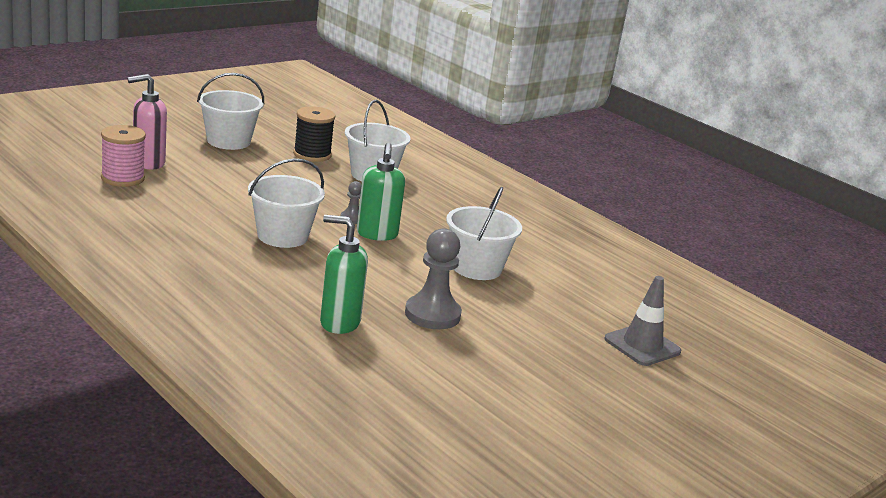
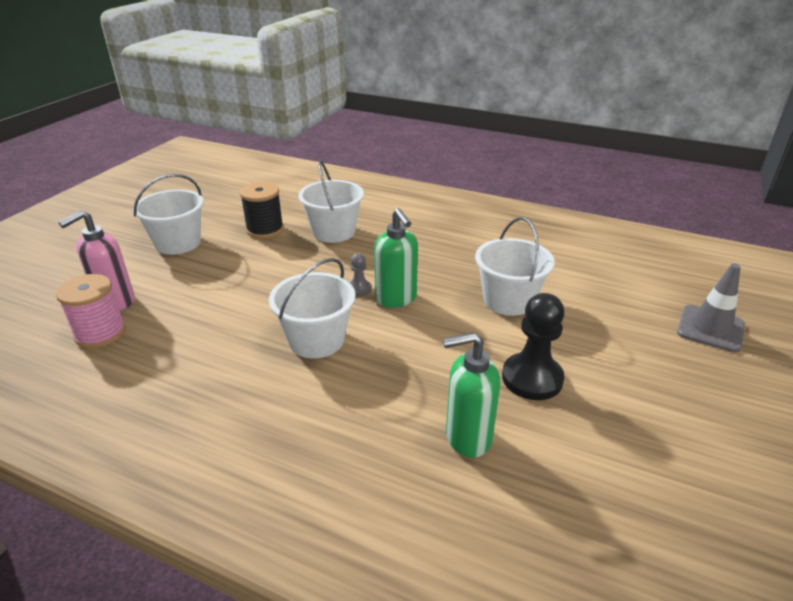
camera: 20 degrees left, 10 degrees up
(432, 314) = (532, 378): grey pawn -> black pawn

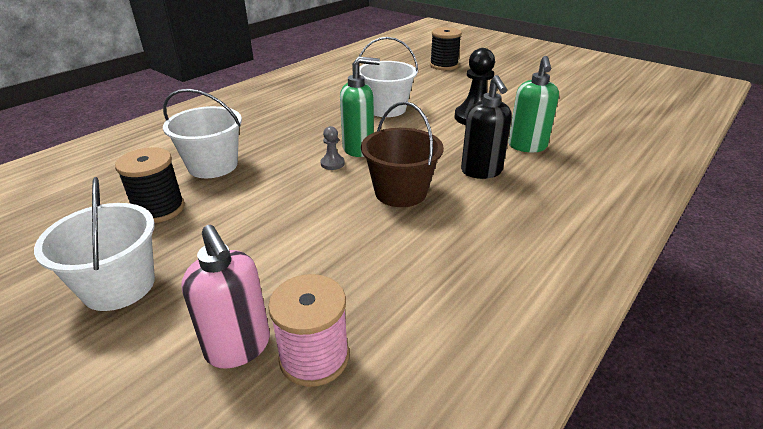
camera: 75 degrees left, 0 degrees up
(316, 340) = (400, 192): white bucket -> brown bucket
(379, 396) = (481, 171): none -> black soap dispenser
(710, 328) = (444, 65): grey traffic cone -> black spool

